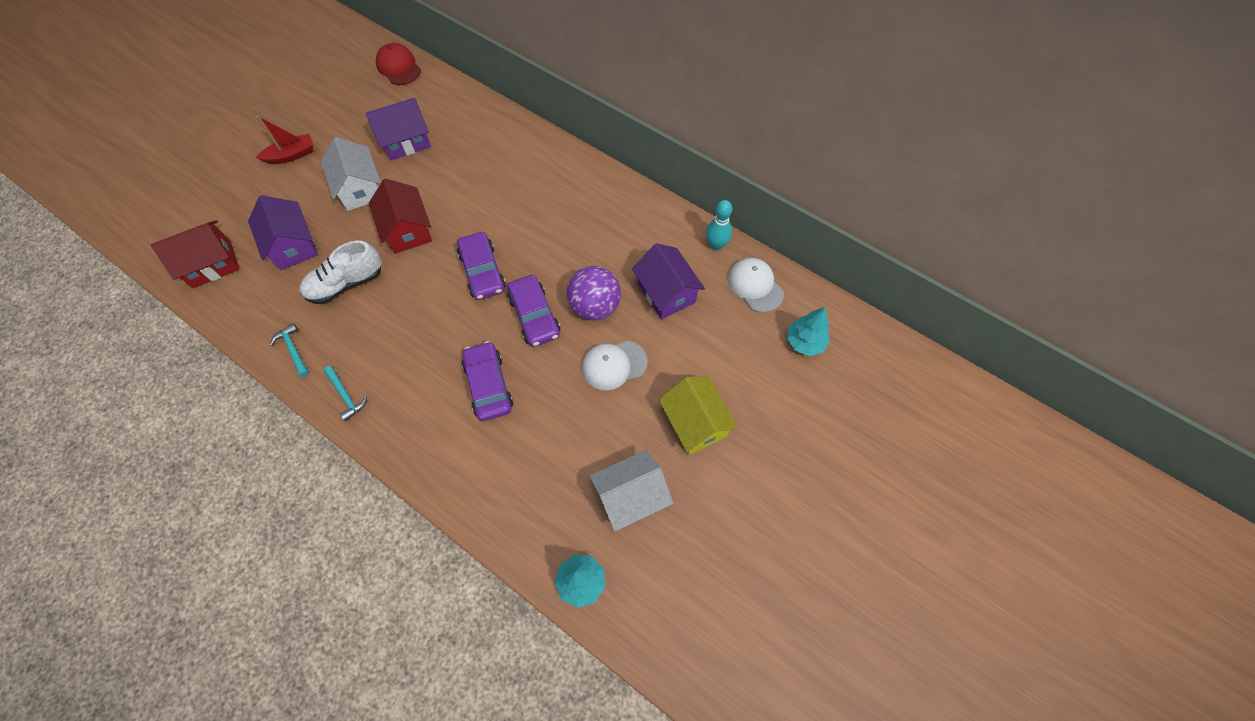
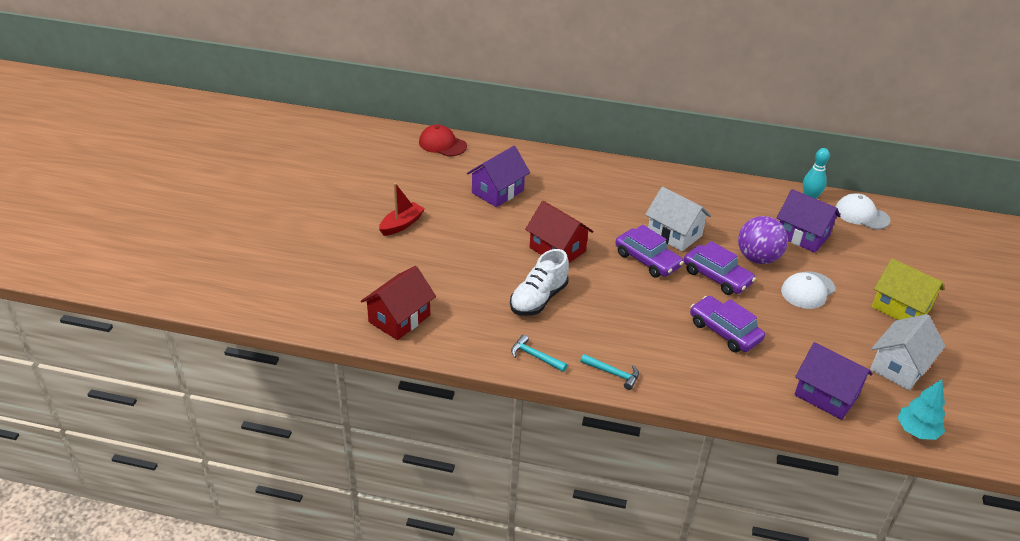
camera: 25 degrees left, 25 degrees down
(293, 246) = (464, 286): purple house -> purple house (826, 395)
(360, 189) = (488, 232): white house -> white house (674, 234)
(804, 342) = (927, 238): turquoise tree -> none

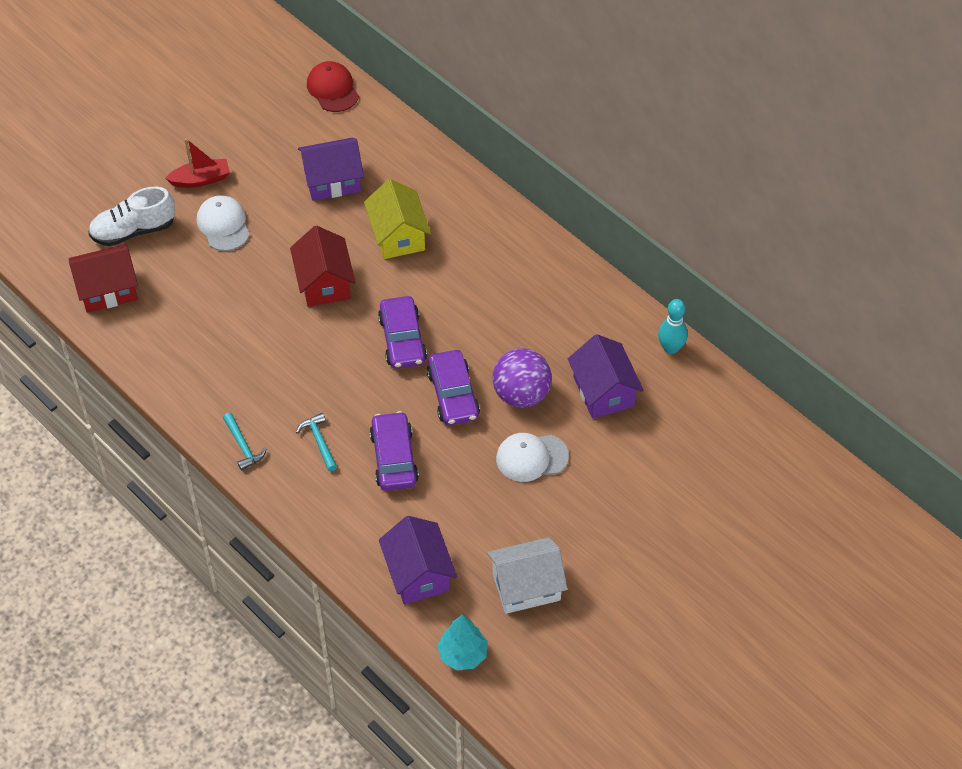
camera: 35 degrees right, 15 degrees up
(535, 356) = (191, 392): turquoise hammer -> turquoise hammer (319, 441)
(538, 299) = (251, 331): white shoe -> white shoe (133, 231)
(674, 234) = (464, 322): white house -> none
(861, 215) = (705, 398): white cap -> white cap (223, 225)
(901, 308) = (608, 528): yellow house -> yellow house (398, 236)

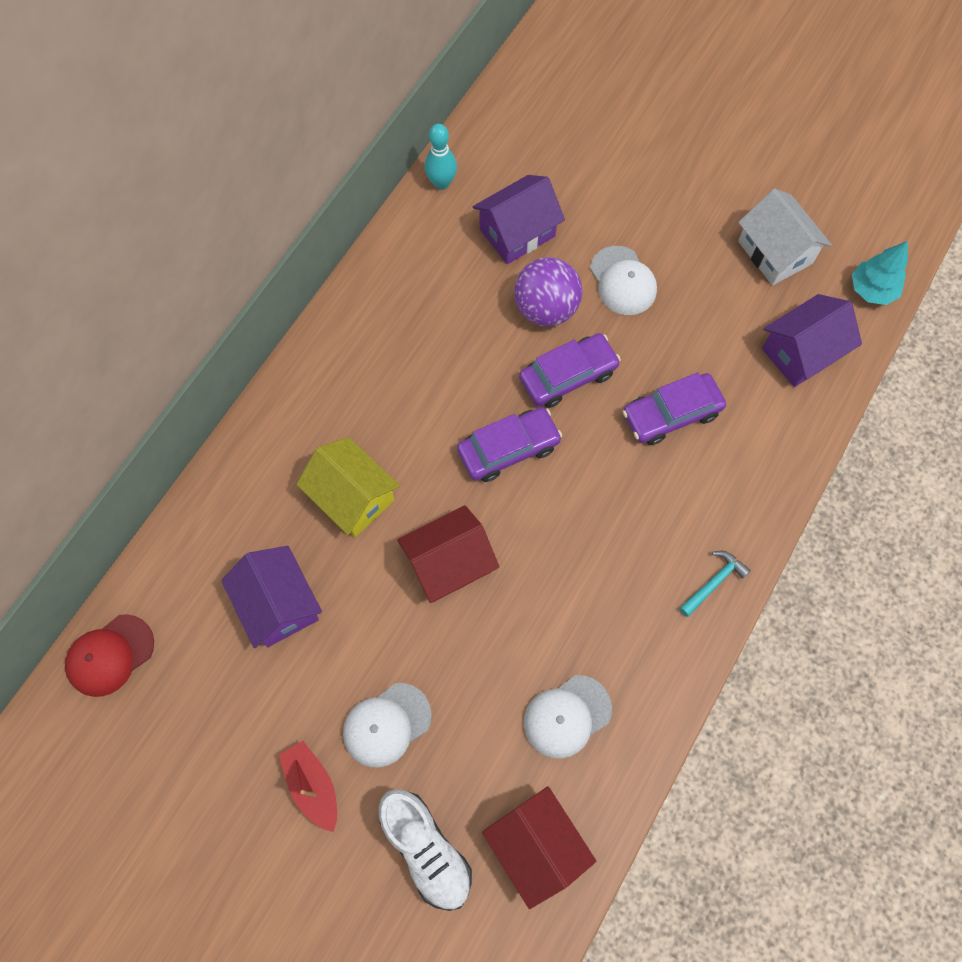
camera: 105 degrees left, 15 degrees up
(184, 327) = (567, 716): none -> white cap
(319, 441) = (678, 498): turquoise hammer -> none
(398, 236) = (352, 497): yellow house -> yellow house turned 75 degrees clockwise

